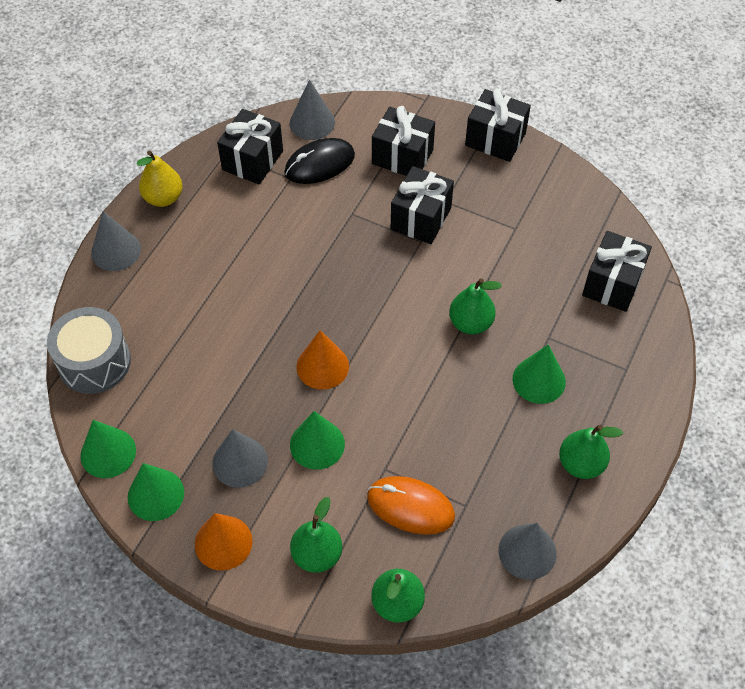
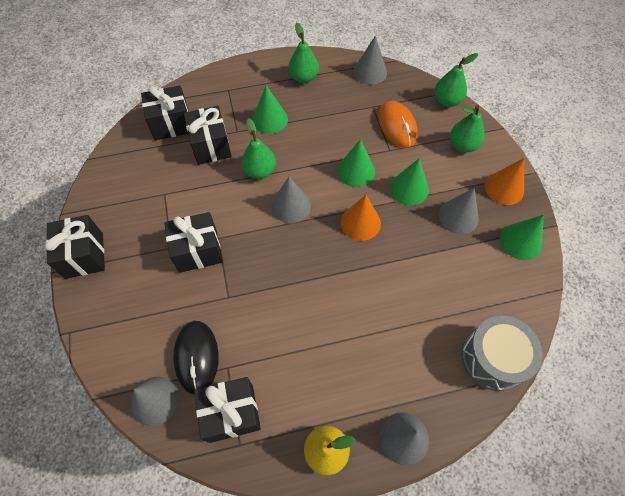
camera: 130 degrees left, 5 degrees up
(108, 453) = (530, 289): green cone -> green cone (356, 171)
(319, 164) = (196, 357): black mouse -> black mouse turned 60 degrees clockwise
(401, 321) = (291, 206): none -> grey cone
(402, 156) = (146, 303): black gift -> black gift (211, 146)

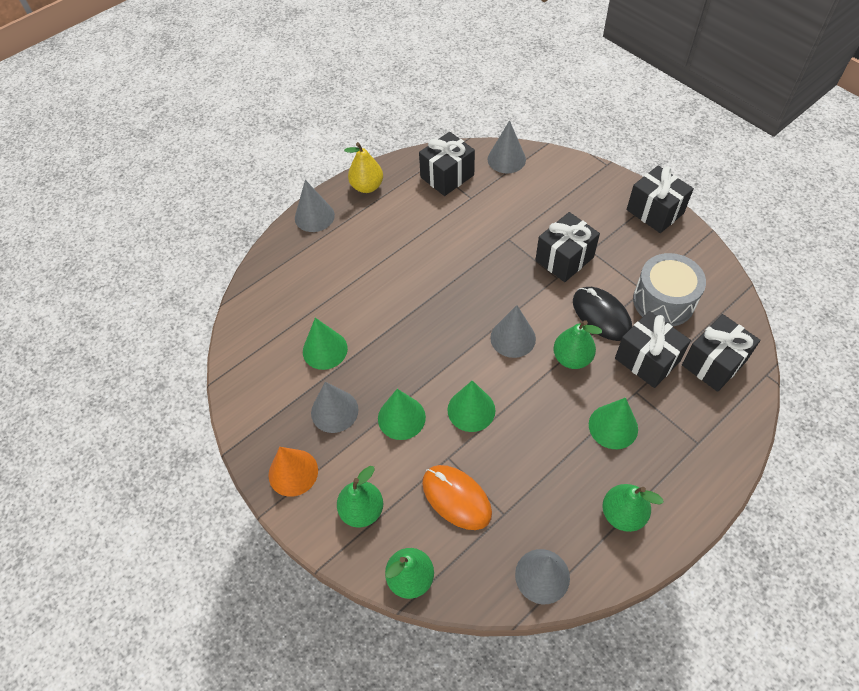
camera: 155 degrees right, 5 degrees down
(196, 357) = (499, 193): black mouse -> black mouse (601, 315)
(360, 223) = (433, 355): orange cone -> none
(493, 358) = (261, 296): grey drum -> grey drum (663, 301)
(520, 241) = (259, 414): green cone -> green cone (325, 350)

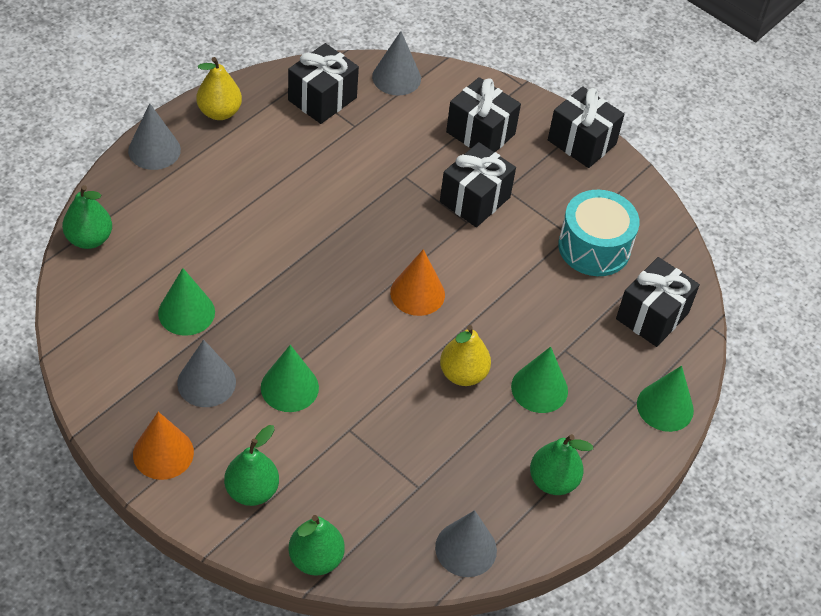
camera: 15 degrees left, 5 degrees down
(456, 498) = (362, 472): orange mouse -> none
(471, 410) = (373, 376): green cone -> green cone (665, 407)
(513, 338) = (417, 293): grey cone -> orange cone
(547, 411) = (463, 374): none -> yellow pear
(572, 358) = (489, 314): green pear -> green pear (89, 239)
(601, 315) = (521, 265): black mouse -> none
(647, 360) = (576, 314): black gift -> black gift (480, 133)
(663, 301) = (594, 247): grey drum -> turquoise drum

